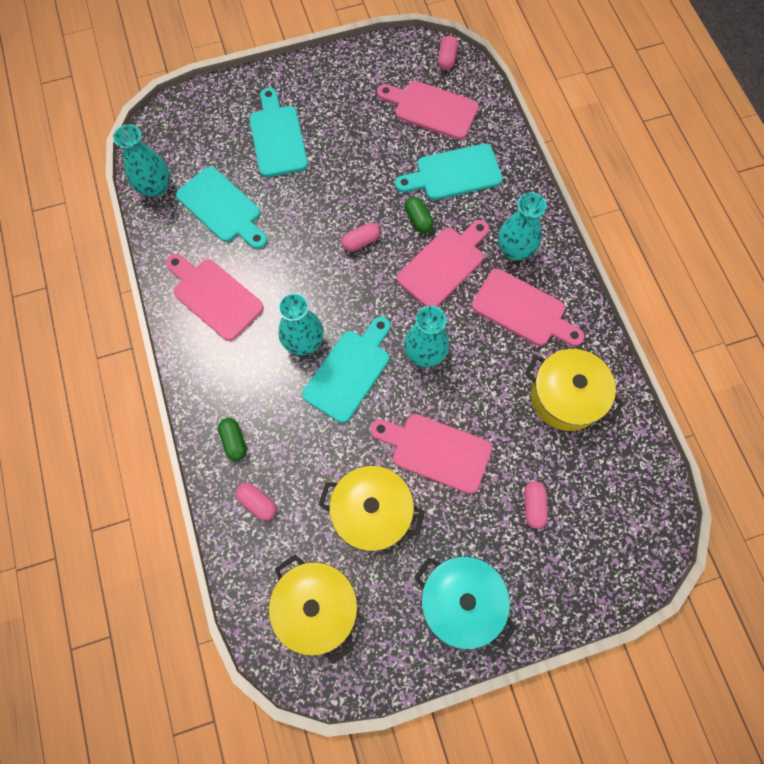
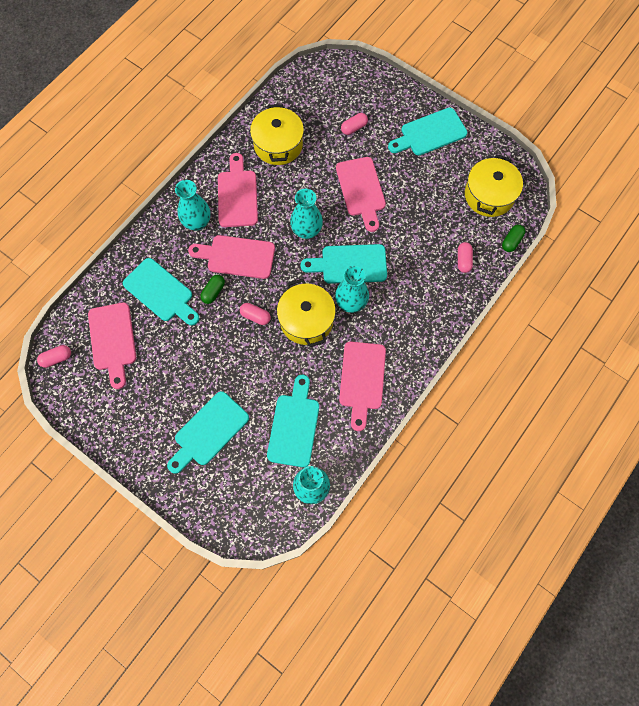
camera: 125 degrees left, 0 degrees up
(234, 441) = (441, 298): green capsule -> green capsule (511, 241)
(372, 512) = (420, 200): yellow pot -> yellow pot (306, 320)
(461, 601) = (430, 133): turquoise pot -> turquoise cutting board

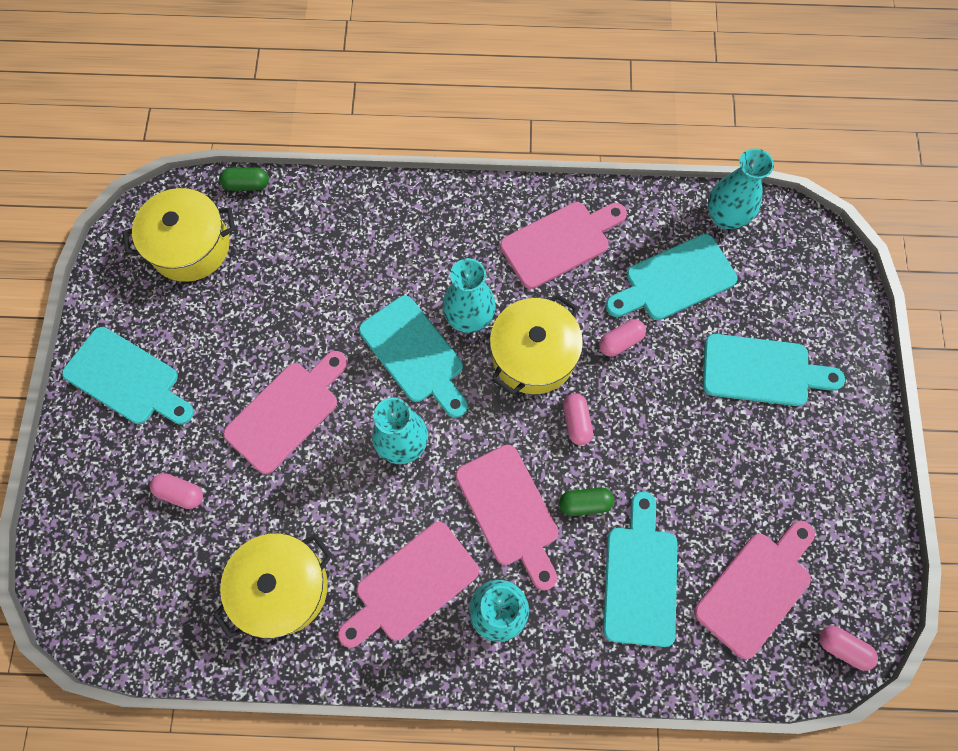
camera: 125 degrees left, 0 degrees up
(463, 260) = (313, 223): pink capsule -> pink capsule (620, 342)

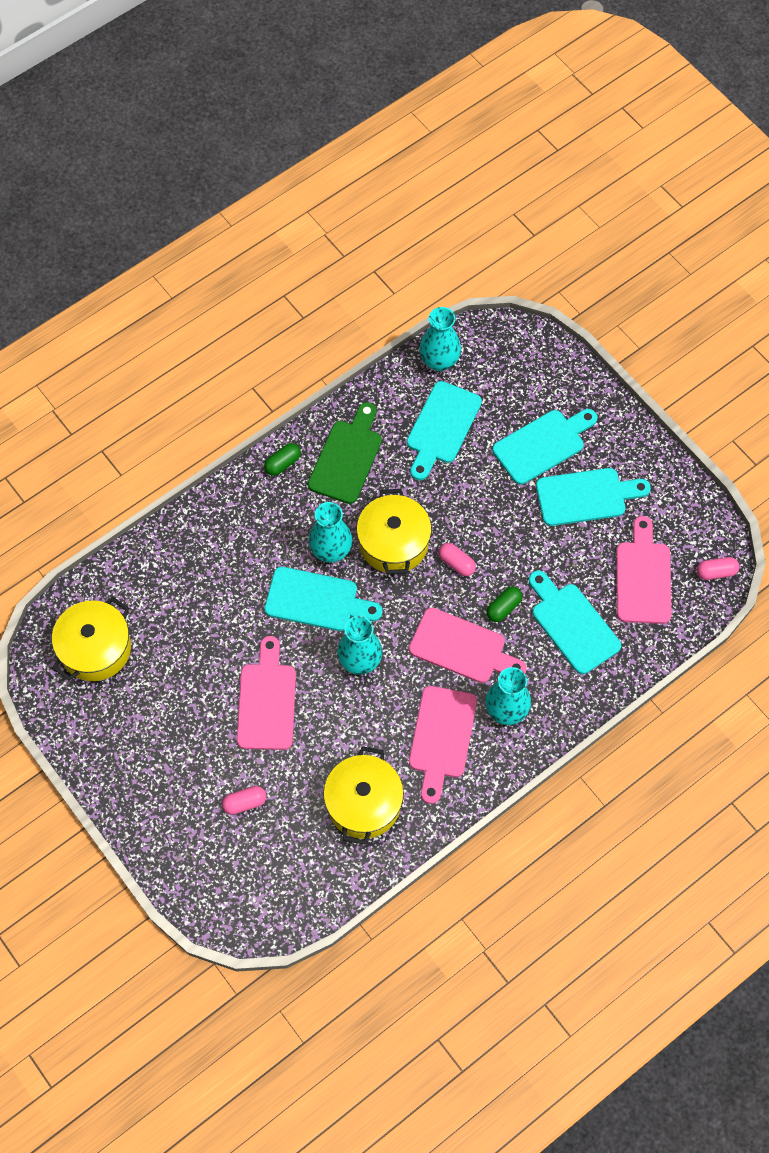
camera: 40 degrees left, 5 degrees down
(127, 379) = (138, 765): turquoise cutting board -> turquoise cutting board (586, 496)
(247, 185) = (95, 578): green capsule -> green capsule (283, 463)
(560, 242) = (347, 457): pink cutting board -> green cutting board
(620, 342) = (441, 492): pink capsule -> none

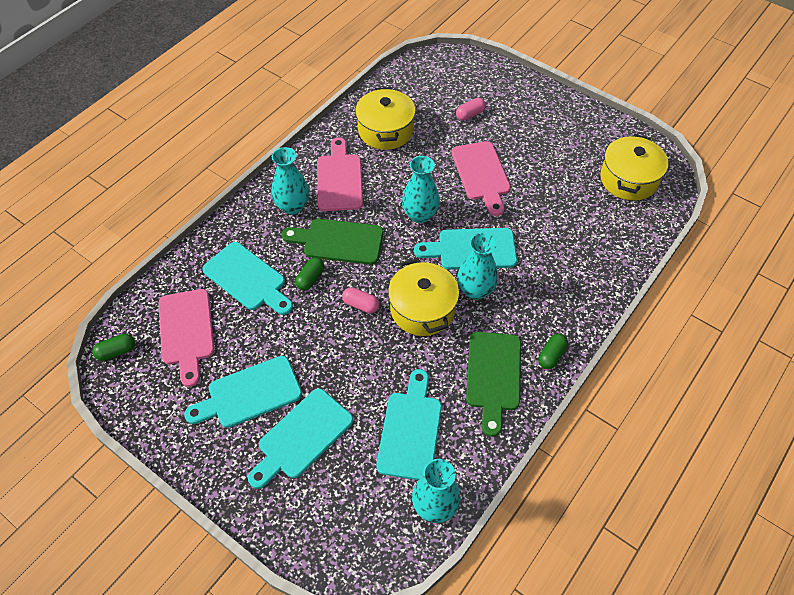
camera: 165 degrees right, 10 degrees down
(462, 648) = (338, 241): pink cutting board -> green cutting board
(716, 572) = (116, 351): pink capsule -> green capsule

